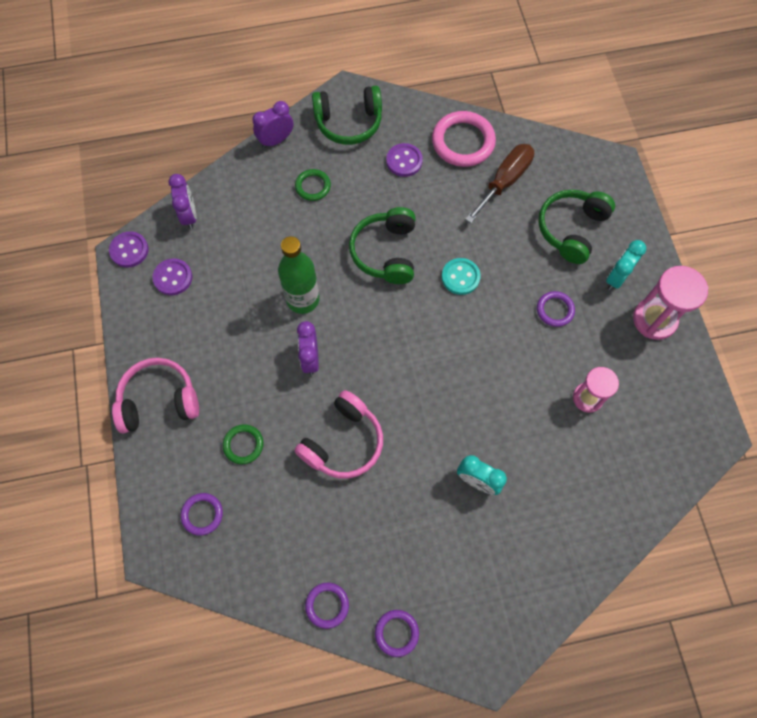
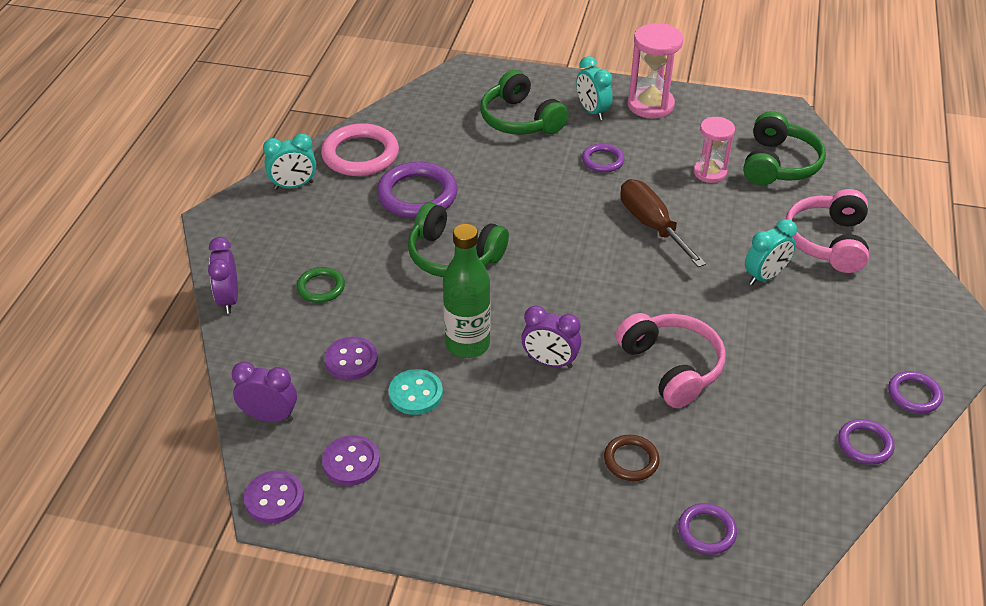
camera: 65 degrees left, 25 degrees down
(159, 400) = (524, 531): pink headphones -> pink headphones (827, 241)
(243, 445) = (631, 460): green ring -> brown ring
(348, 122) = (259, 230): green headphones -> green headphones (778, 164)
(404, 161) = (348, 204): purple button -> purple button (351, 360)
(405, 118) = (294, 185): none -> turquoise clock
(439, 199) = (417, 195): none -> purple ring
(460, 277) = (523, 211): turquoise button -> turquoise button (415, 393)
(504, 181) = (432, 143): brown screwdriver -> brown screwdriver (651, 225)

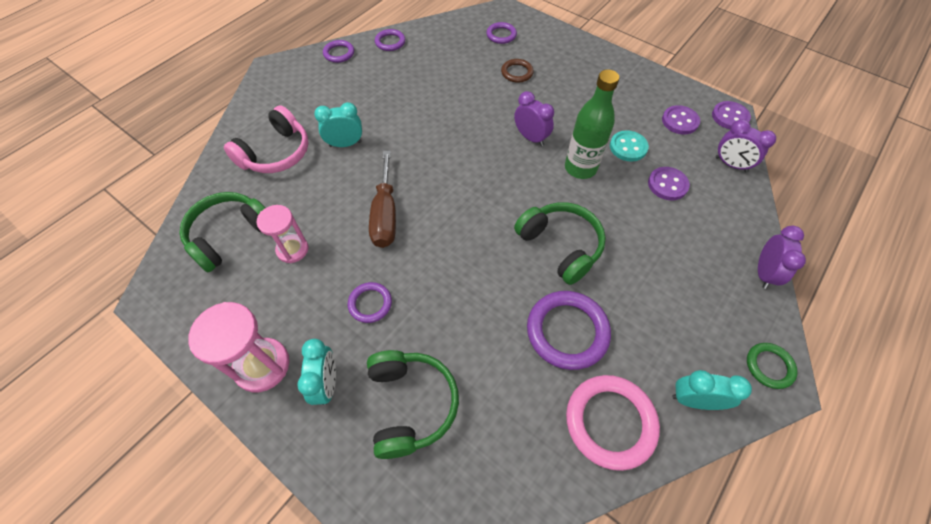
camera: 155 degrees left, 15 degrees up
(321, 287) = (681, 256): green ring -> green ring (769, 366)
(671, 367) = (457, 110): pink headphones -> none

